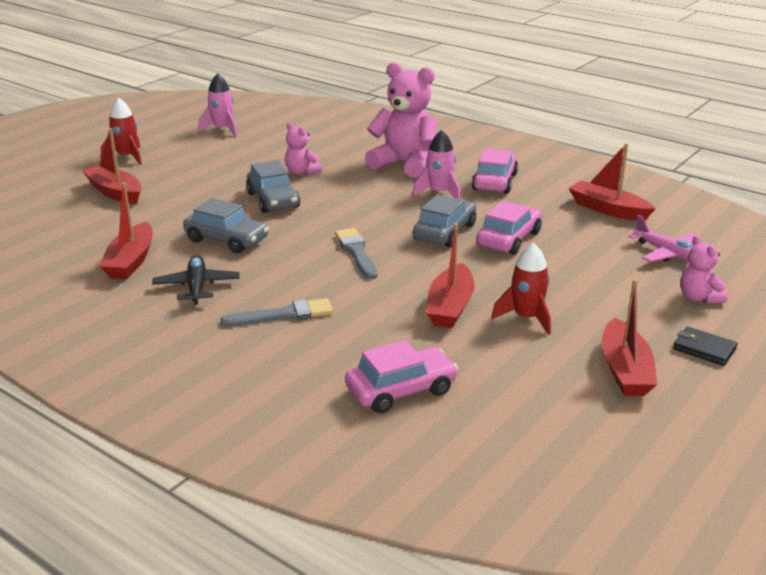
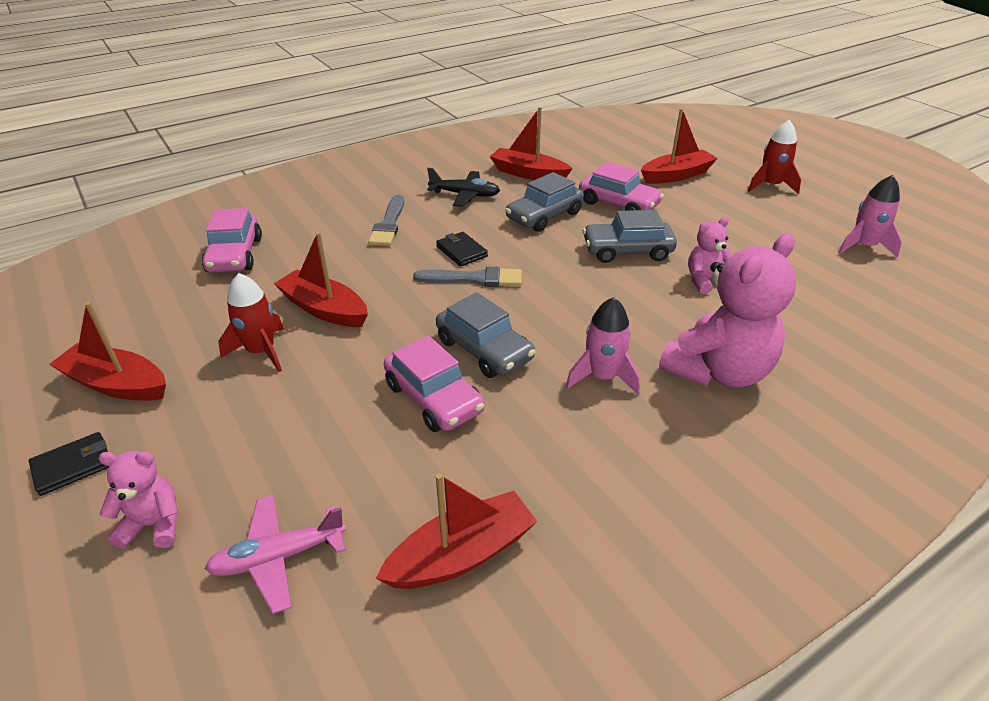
camera: 110 degrees right, 10 degrees up
(315, 266) = (461, 251): none -> black wallet
(494, 182) = (624, 447): pink car -> pink car (618, 204)

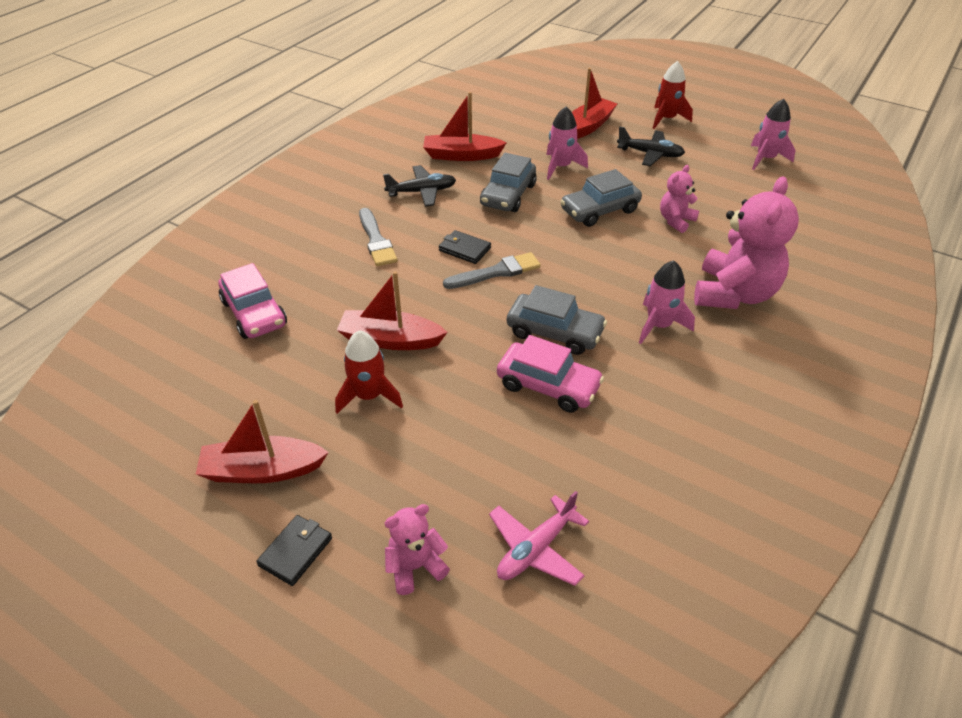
camera: 25 degrees left, 5 degrees up
(462, 554) = (662, 493): red boat -> none
(618, 204) = (560, 167): pink car -> pink rocket
(726, 213) = (650, 154): none -> black plane

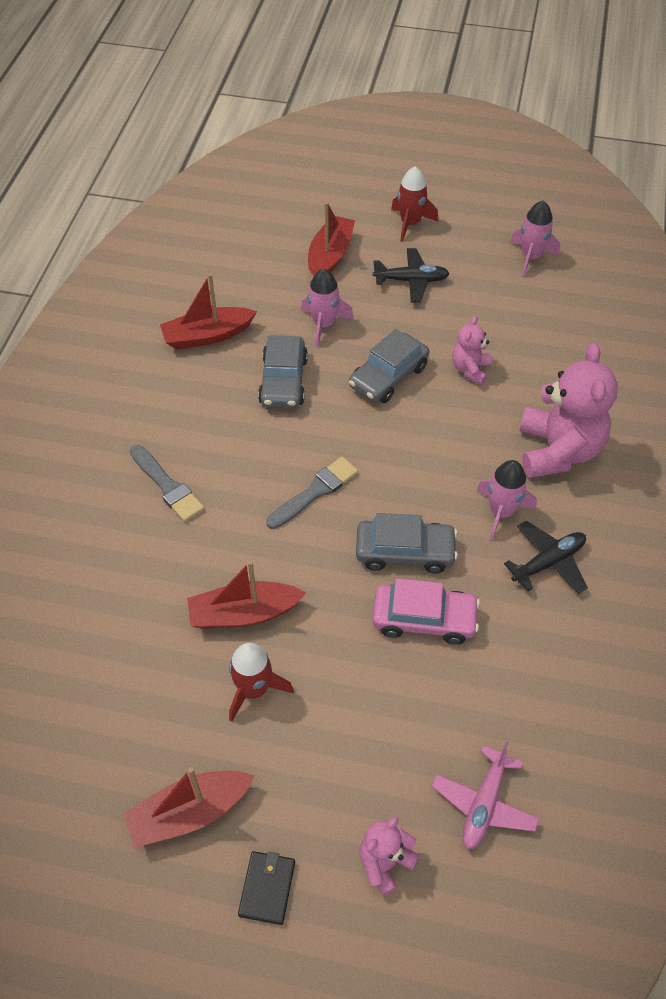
camera: 20 degrees left, 10 degrees up
(254, 313) = (81, 625): pink car -> none
(422, 192) = (186, 402): black plane -> black plane (548, 562)
(464, 249) = (269, 470): black wallet -> none

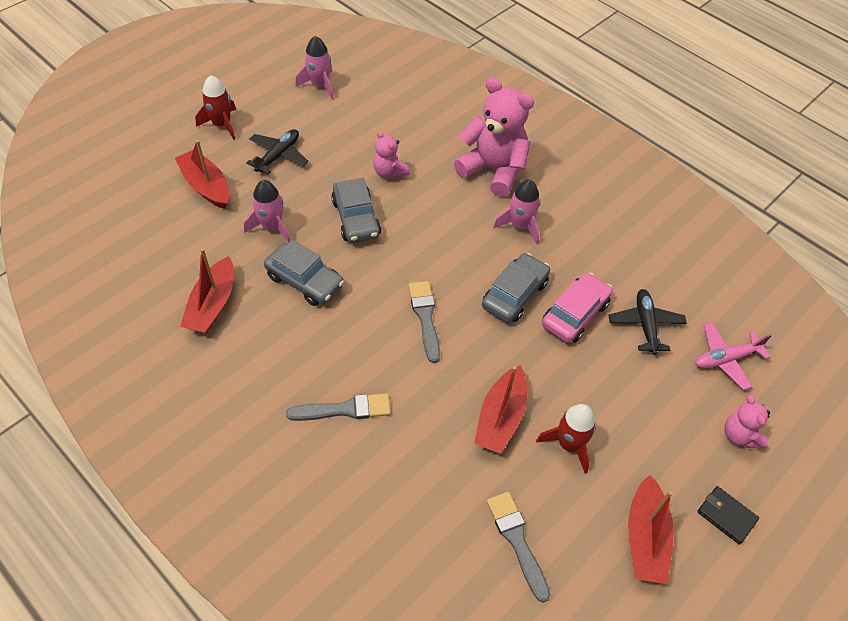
camera: 60 degrees left, 0 degrees up
(117, 693) = (517, 541): none -> grey brush
(484, 804) = (725, 359): pink plane -> pink plane turned 105 degrees clockwise
(548, 562) = (575, 226): black plane -> black plane (645, 325)

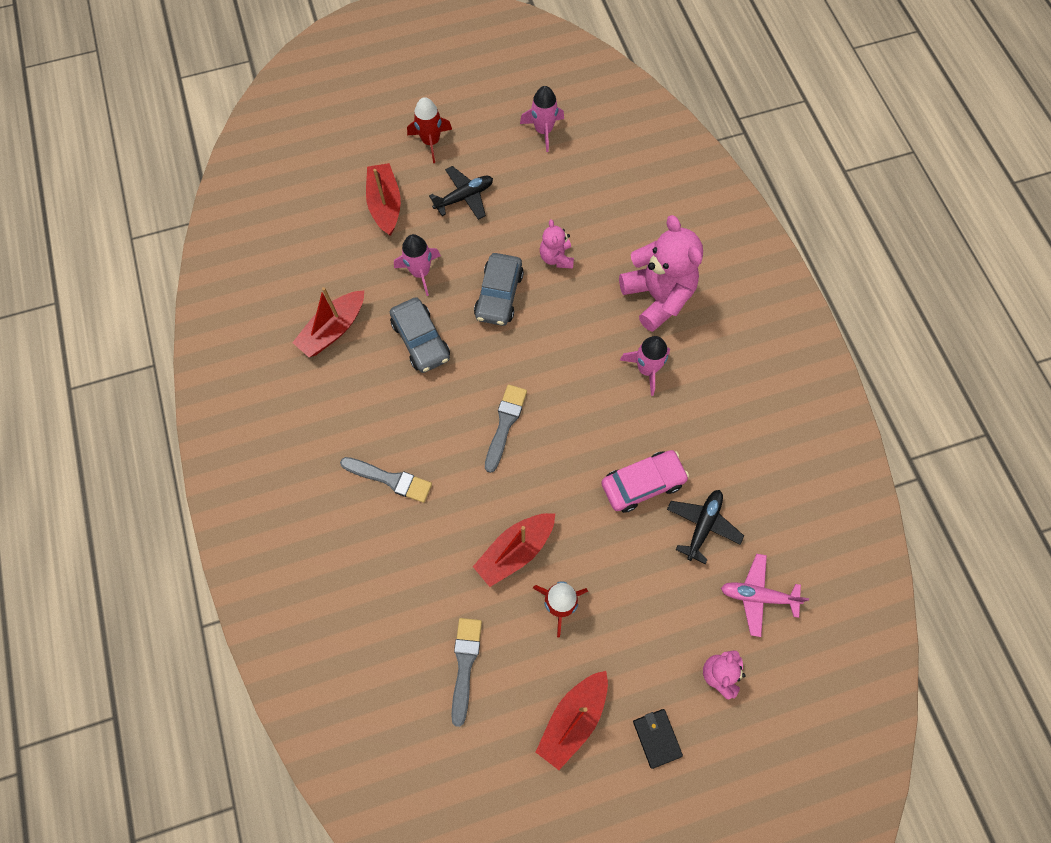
camera: 30 degrees right, 15 degrees up
(514, 294) = (598, 438): grey car -> none

